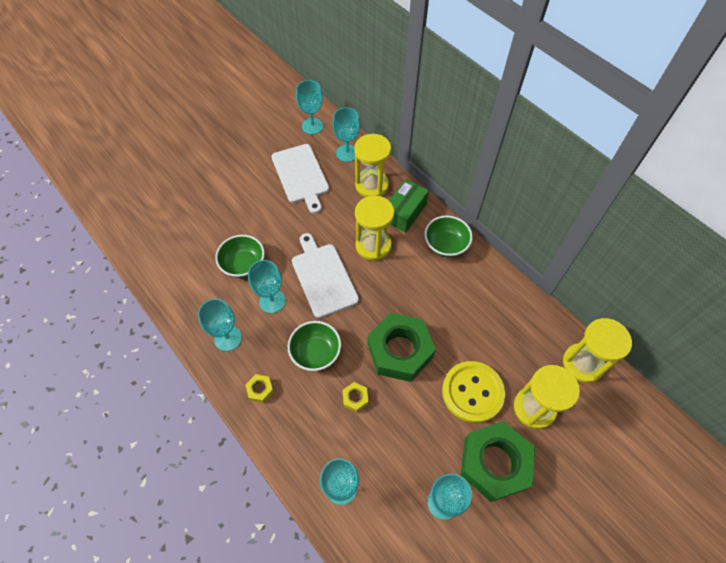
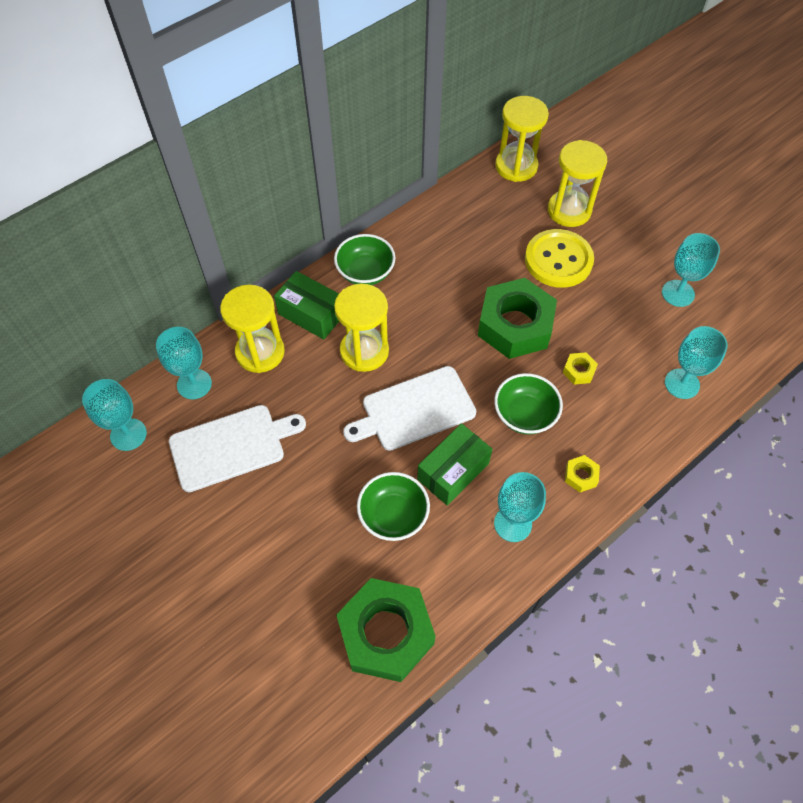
camera: 90 degrees left, 0 degrees up
(272, 301) = (453, 471): turquoise goblet -> green box
(494, 463) = (631, 248): green nut -> green nut (386, 633)

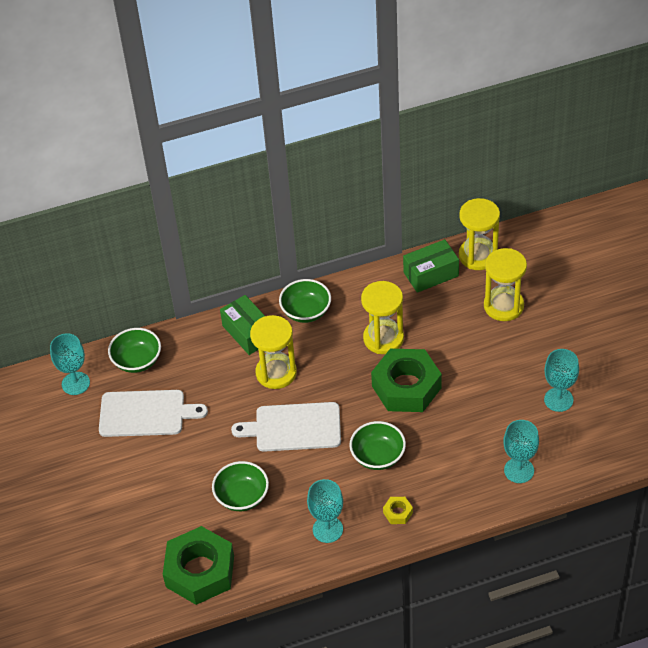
camera: 25 degrees right, 10 degrees down
(194, 384) = (137, 361): turquoise goblet -> green bowl
(260, 352) = (196, 351): yellow hourglass -> yellow hourglass (383, 338)
(453, 471) = (301, 480): green box -> green box (431, 274)
(558, 260) = (471, 345): yellow button -> none
(579, 371) = (439, 436): yellow nut -> none

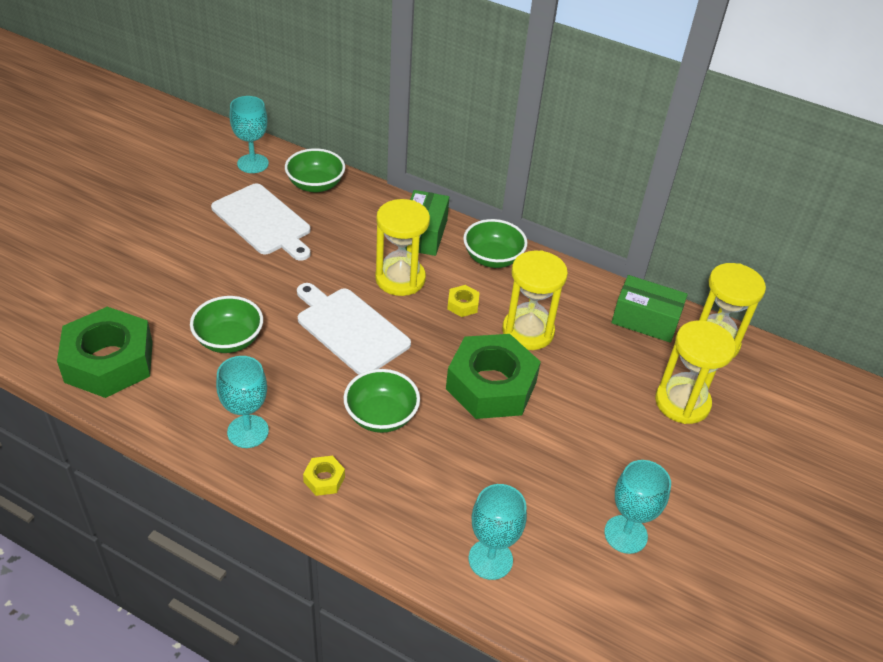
camera: 40 degrees right, 5 degrees down
(330, 355) = (463, 304): none -> yellow nut

